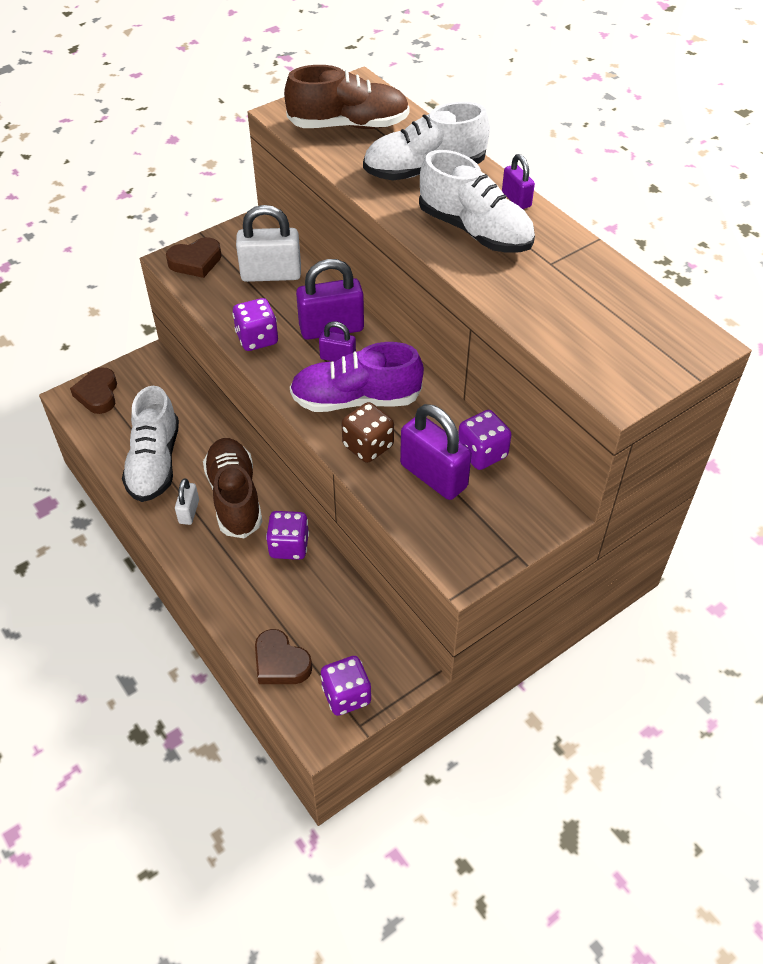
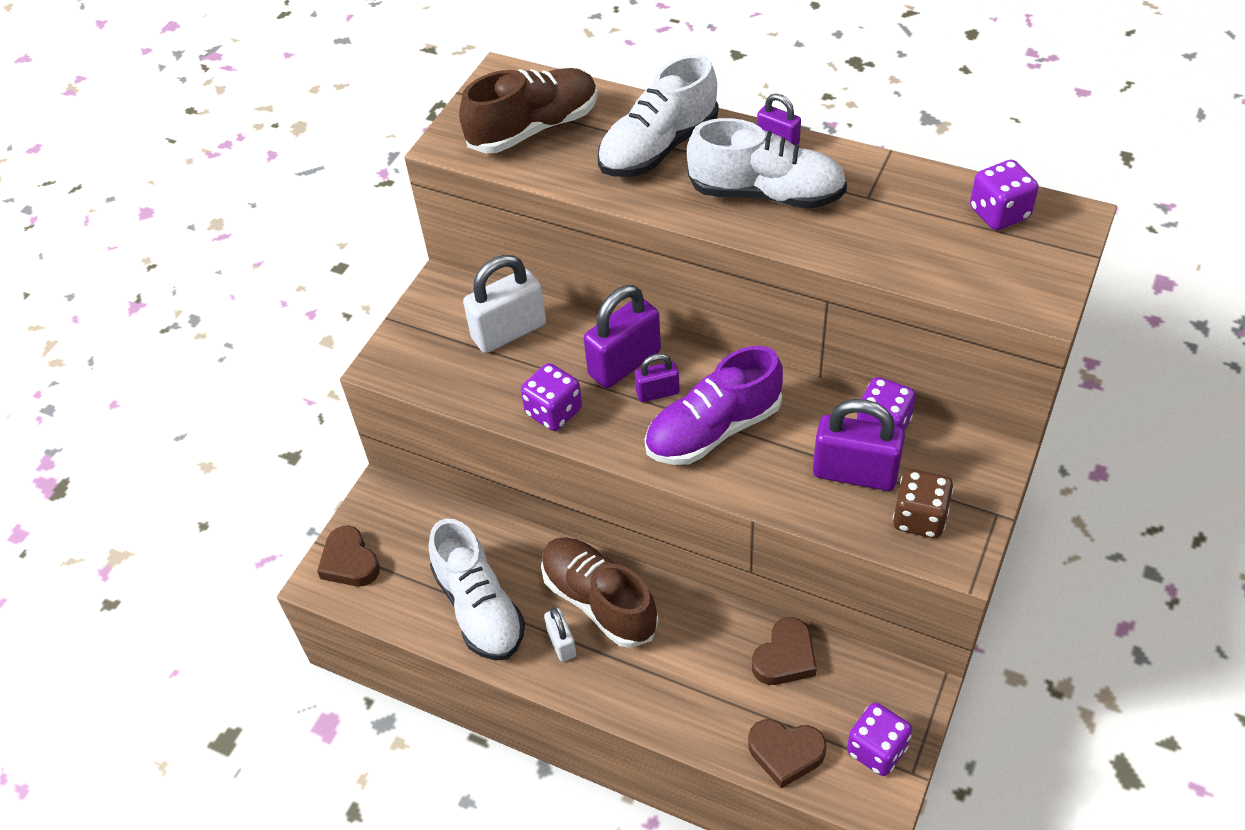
camera: 25 degrees left, 0 degrees up
(195, 262) = (411, 354): brown heart -> brown heart (785, 657)
(289, 546) = (698, 625): purple dice -> purple dice (999, 213)
(368, 446) = (765, 474): brown dice -> brown dice (919, 518)

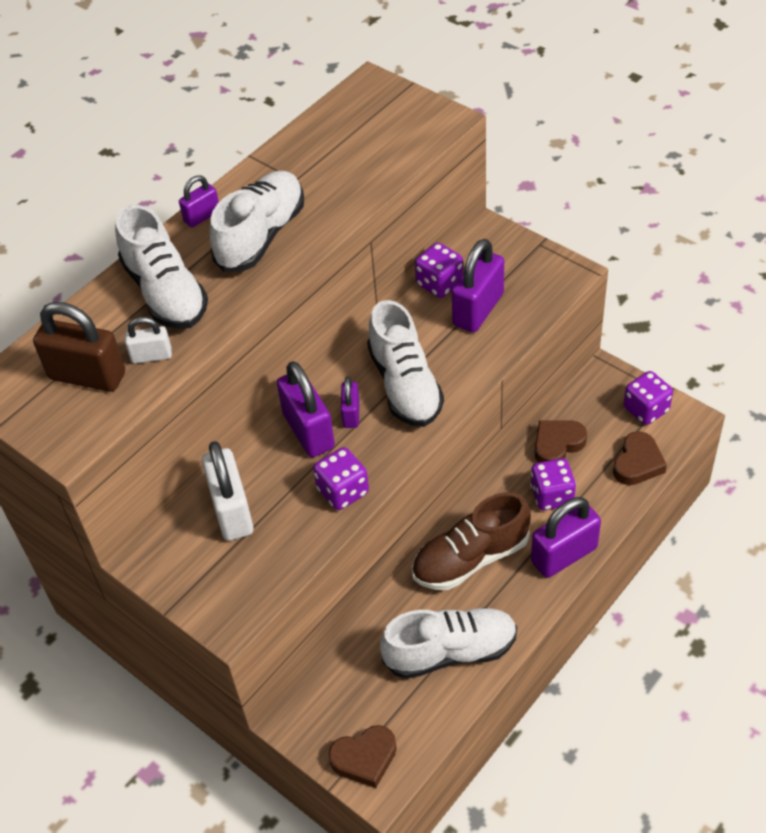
camera: 75 degrees left, 0 degrees up
(534, 129) = (87, 376): brown shoe -> brown padlock
(561, 643) = (504, 593): white padlock -> white padlock (151, 356)
(626, 694) = (564, 555): none -> purple padlock
(713, 430) = (405, 385): purple shoe -> white shoe
(785, 657) = (557, 444): brown heart -> brown heart turned 90 degrees counterclockwise
(919, 518) = (530, 284): brown dice -> none
(999, 213) = (348, 116): purple dice -> purple dice (552, 495)

